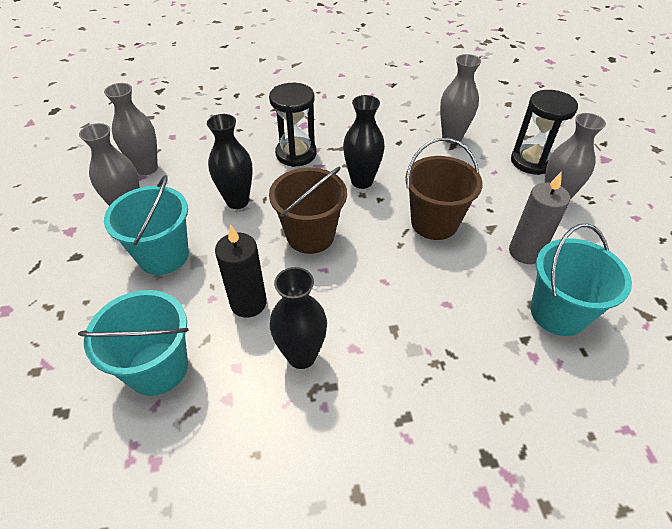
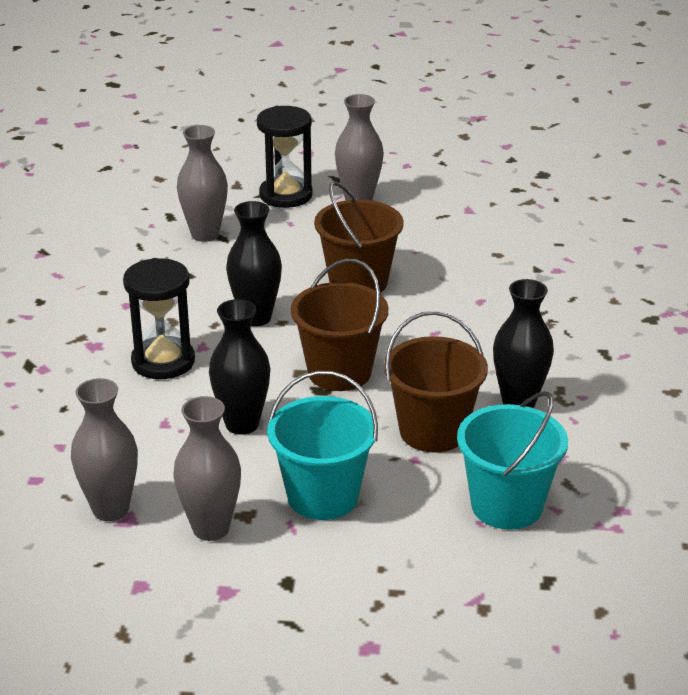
camera: 75 degrees left, 15 degrees down
(248, 303) = (433, 431): black candle -> brown bucket
(525, 252) = (428, 238): grey candle -> none
(558, 312) = (512, 243): turquoise bucket -> none

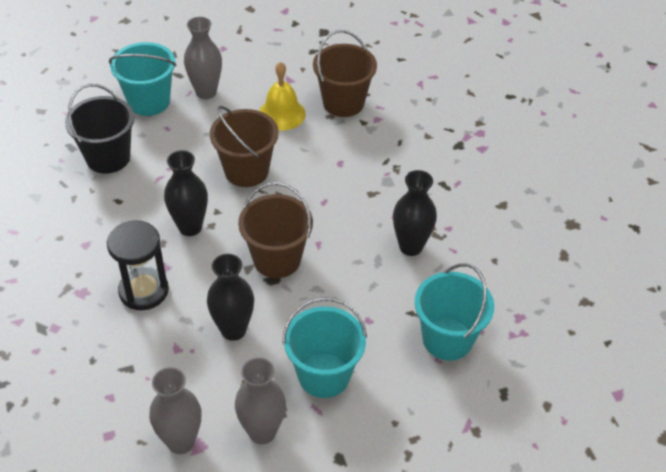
camera: 25 degrees left, 15 degrees up
(205, 234) = (108, 157): grey vase -> black bucket
(286, 195) = (149, 101): black hourglass -> turquoise bucket
(433, 431) = (368, 291): brown bucket -> brown bucket (343, 103)
(437, 239) = (282, 114): none -> yellow bell

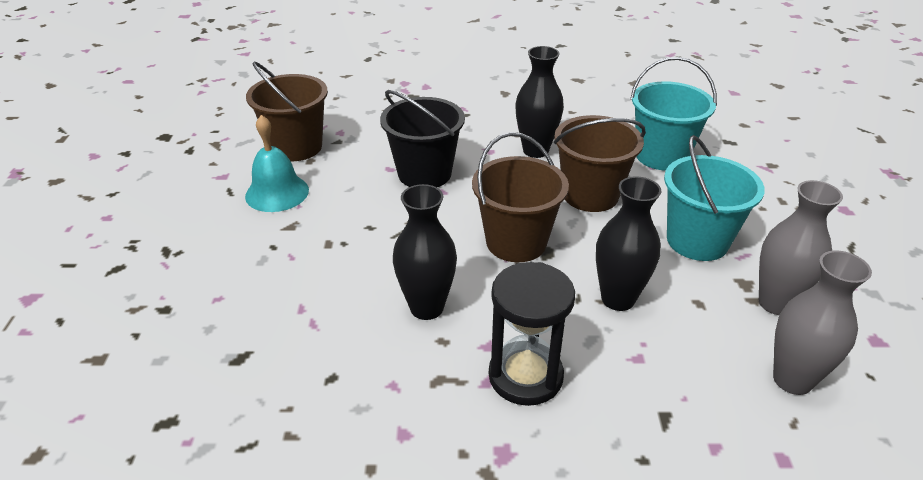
camera: 70 degrees left, 10 degrees down
(108, 157) = (229, 375): black bucket -> black bucket (424, 173)
(149, 101) = (144, 308): turquoise bucket -> none
(206, 92) = (179, 247): grey vase -> none
(246, 171) = (355, 239): brown bucket -> brown bucket (590, 195)
(282, 114) = (277, 193): yellow bell -> turquoise bell

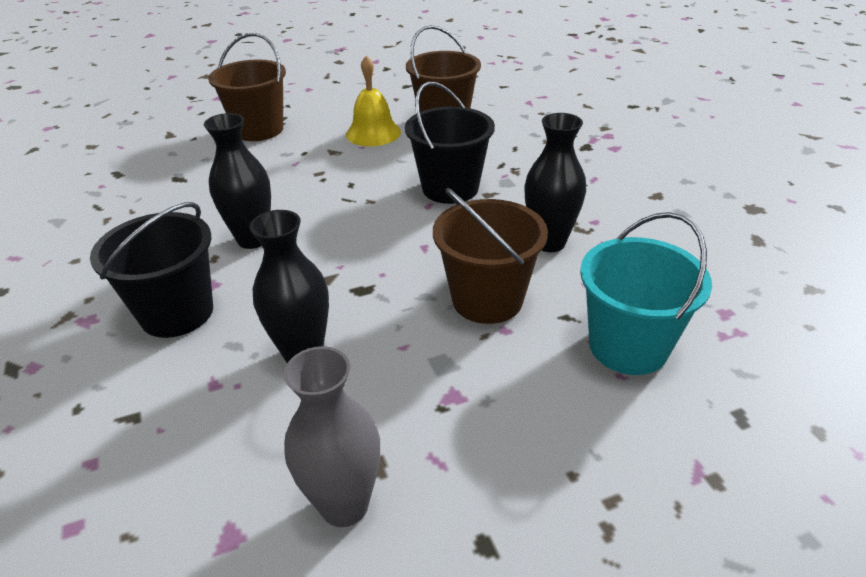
camera: 70 degrees right, 0 degrees up
(277, 193) = (373, 133): turquoise bell -> yellow bell
(516, 242) = (368, 266): brown bucket -> brown bucket (259, 130)
(525, 376) = (177, 313): black hourglass -> black bucket
(697, 241) = (445, 408): turquoise bucket -> none
(792, 380) = (199, 531): grey vase -> none

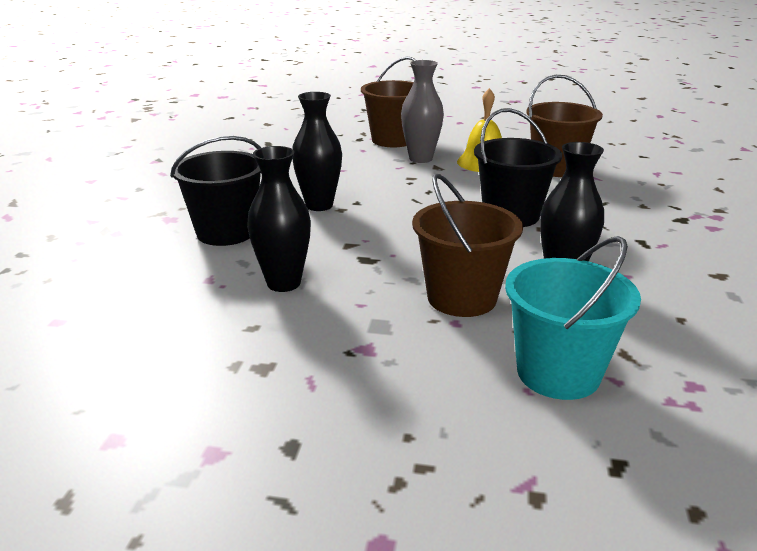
camera: 30 degrees right, 10 degrees down
(344, 505) = (220, 379): grey vase -> grey vase (420, 159)

